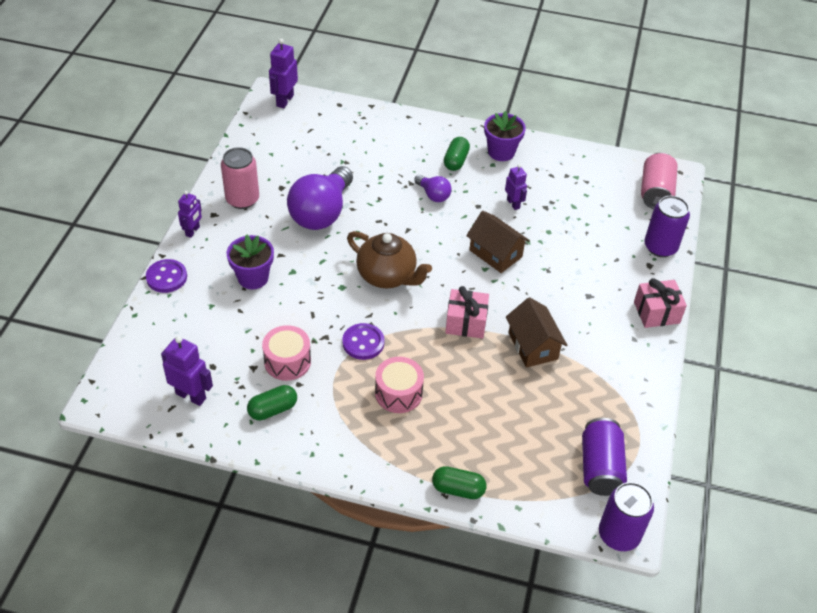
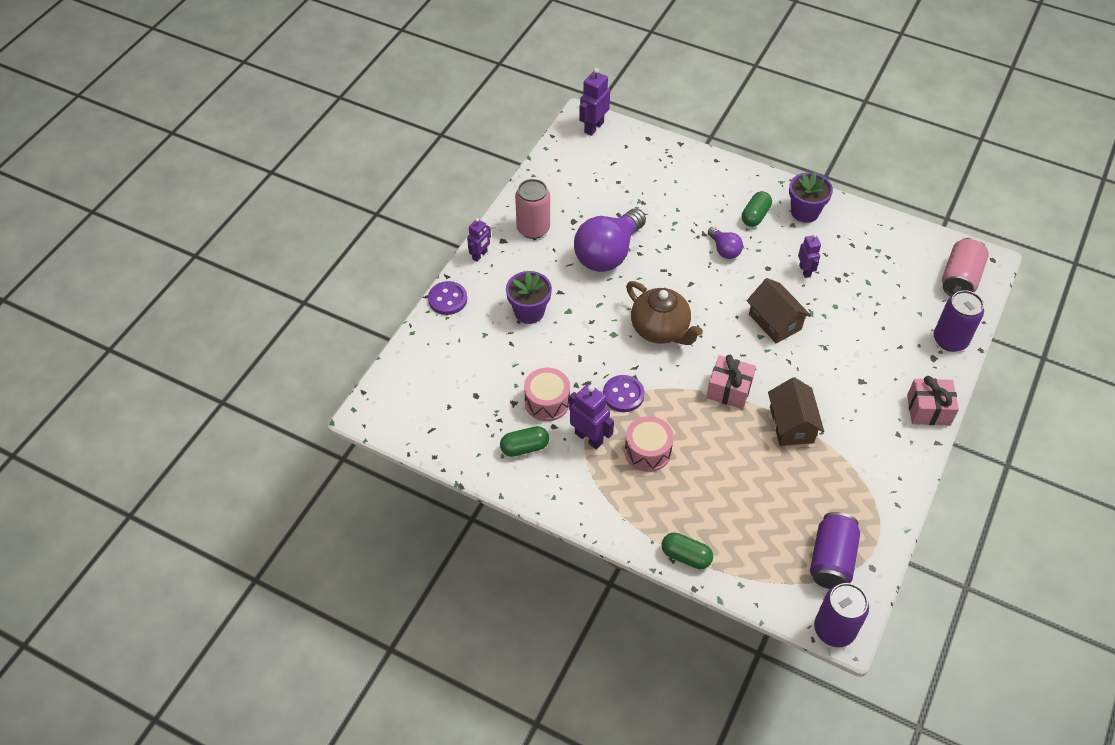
camera: 15 degrees right, 5 degrees up
(191, 396) = (451, 421): purple robot -> purple robot (589, 438)

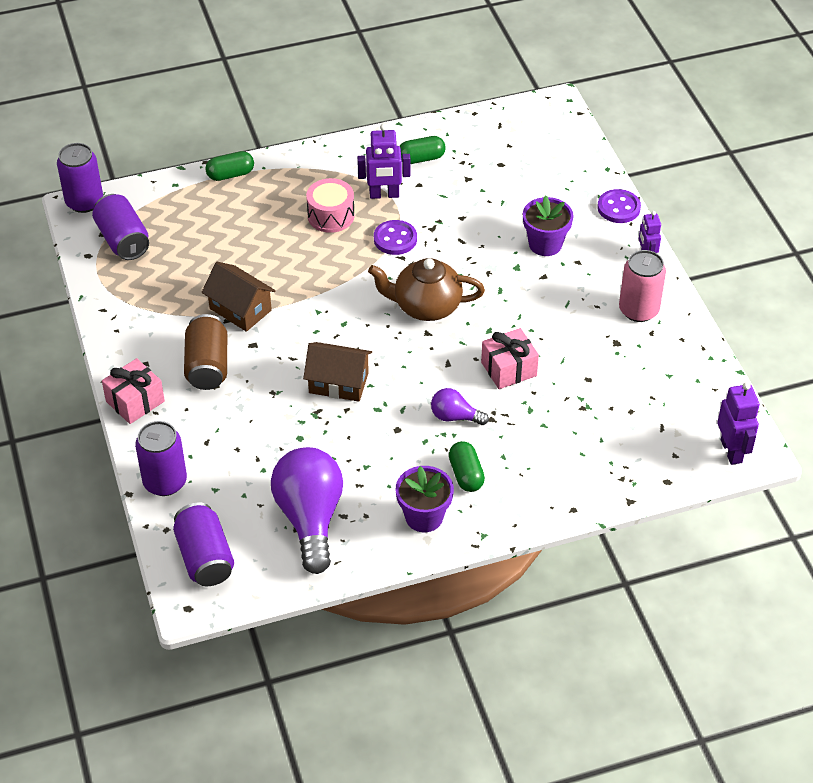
camera: 135 degrees right, 5 degrees down
(524, 447) = (421, 158): green capsule -> green capsule turned 45 degrees clockwise
(547, 402) = (444, 195): pink drum -> none
(608, 254) = (548, 336): purple light bulb -> purple light bulb (310, 518)
(729, 390) = (317, 300): pink gift -> pink gift (509, 369)
(805, 271) = (361, 452): purple robot -> none
(854, 399) = (207, 366): none -> brown can
(960, 279) = (205, 557): pink can -> purple can

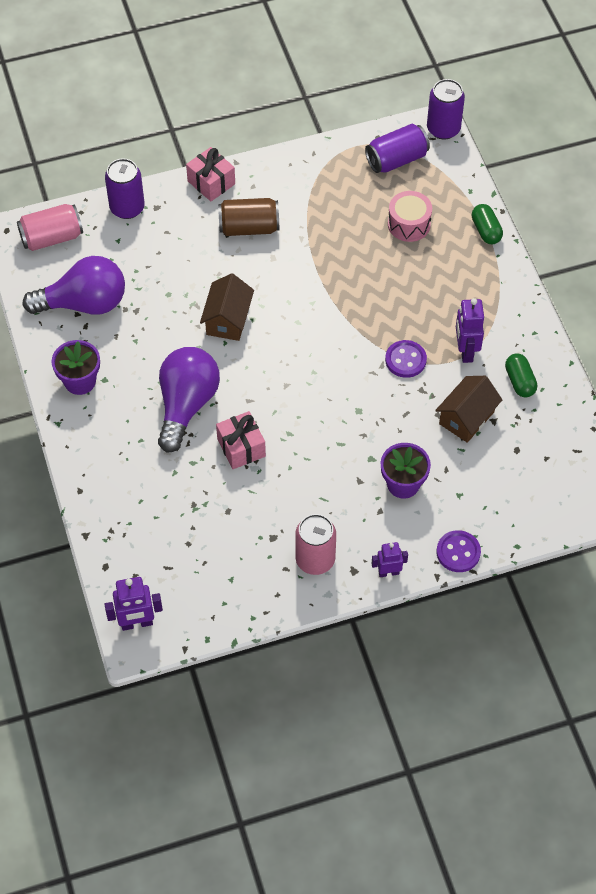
camera: 90 degrees right, 10 degrees up
(205, 557) = (52, 237): purple can -> pink can
(240, 309) = (314, 246): brown house -> brown house (466, 418)
(331, 216) = (434, 309): pink drum -> pink drum (409, 224)
(426, 306) = (318, 384): brown teapot -> none
(455, 417) = (186, 405): purple light bulb -> purple light bulb, size x2.06
(466, 474) = (122, 412): green capsule -> none

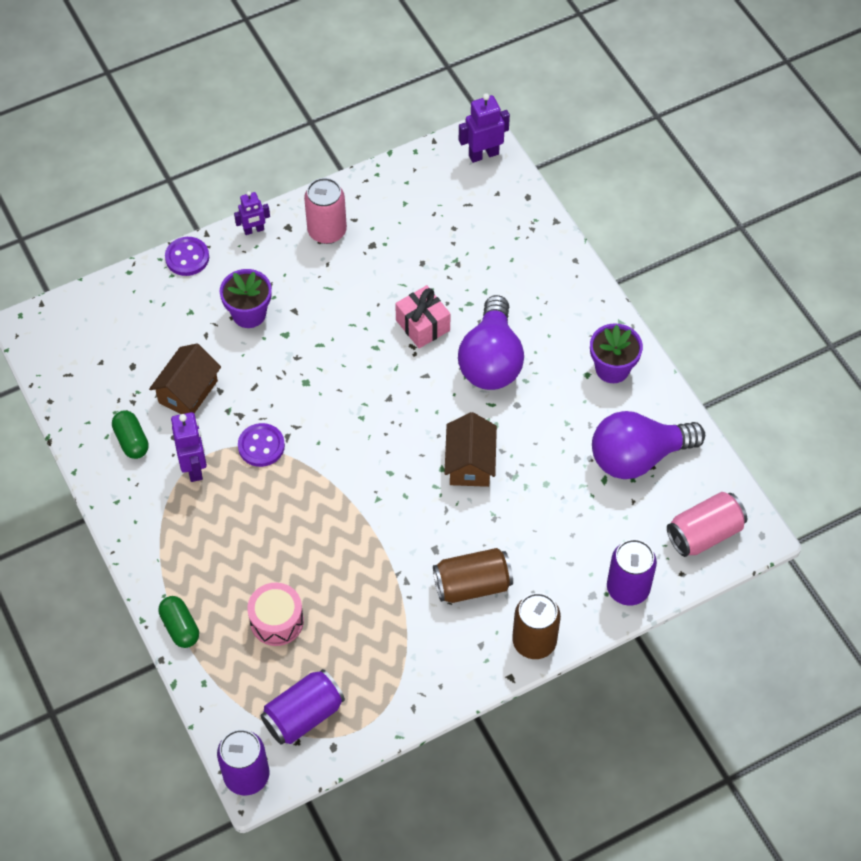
camera: 170 degrees right, 0 degrees up
(211, 182) = (534, 641): pink gift -> brown can

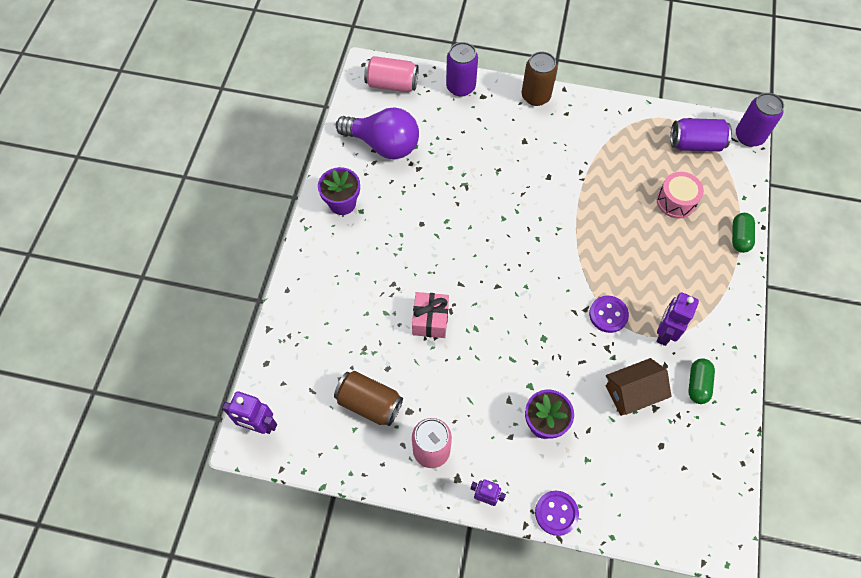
camera: 140 degrees left, 5 degrees up
(470, 463) = (483, 209): brown house -> none
(472, 585) = (544, 144): brown can -> brown can (369, 403)
(491, 360) = (409, 262): purple light bulb -> none

